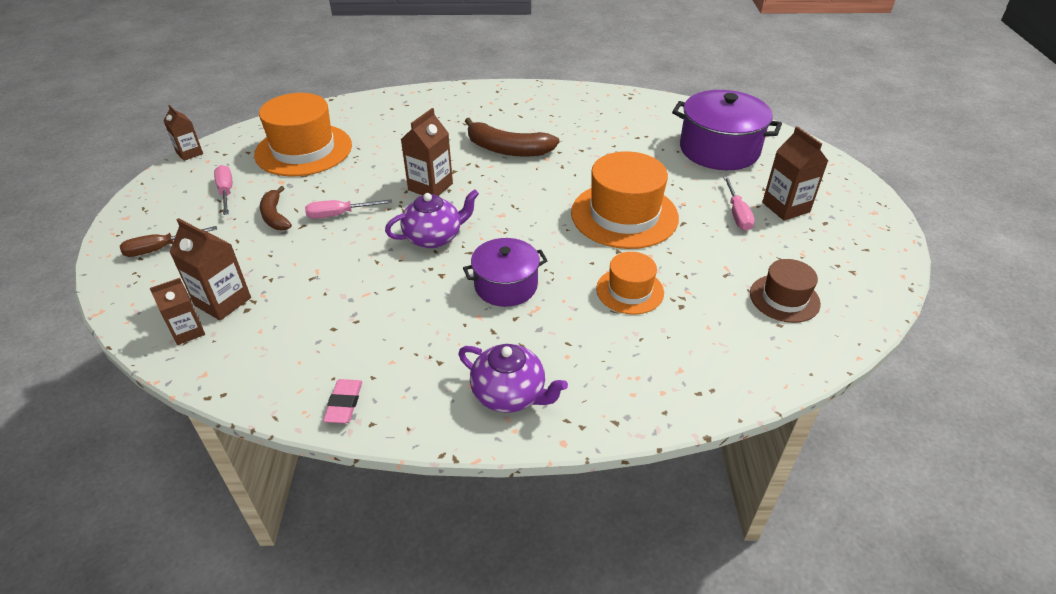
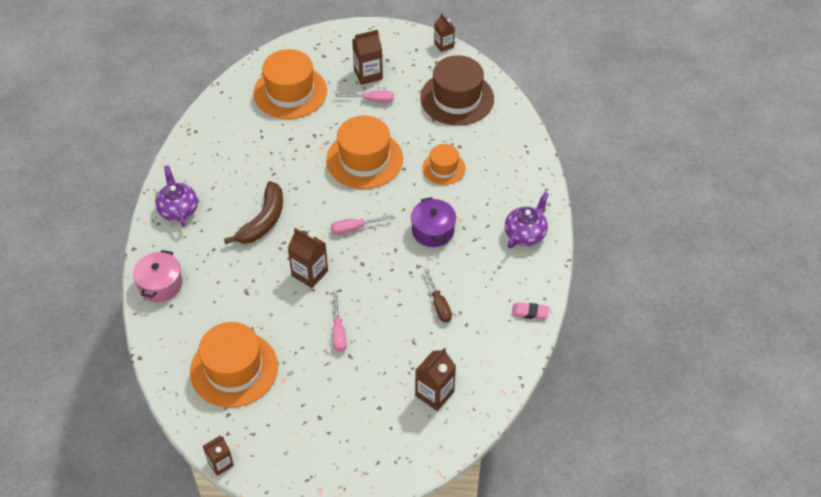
camera: 85 degrees left, 10 degrees up
(161, 249) = (367, 450): brown screwdriver -> brown screwdriver (439, 304)
(188, 331) = (463, 409): brown carton -> brown carton (444, 45)
(226, 192) = (293, 419): pink screwdriver -> pink screwdriver (354, 228)
(275, 216) = (334, 376): brown banana -> none
(418, 100) = (160, 284): none -> pink pot
(434, 237) = (376, 270): purple teapot -> purple teapot (178, 210)
(719, 150) = (290, 92): purple pot -> orange hat
(784, 298) = (457, 98): brown hat -> brown hat, size x1.79

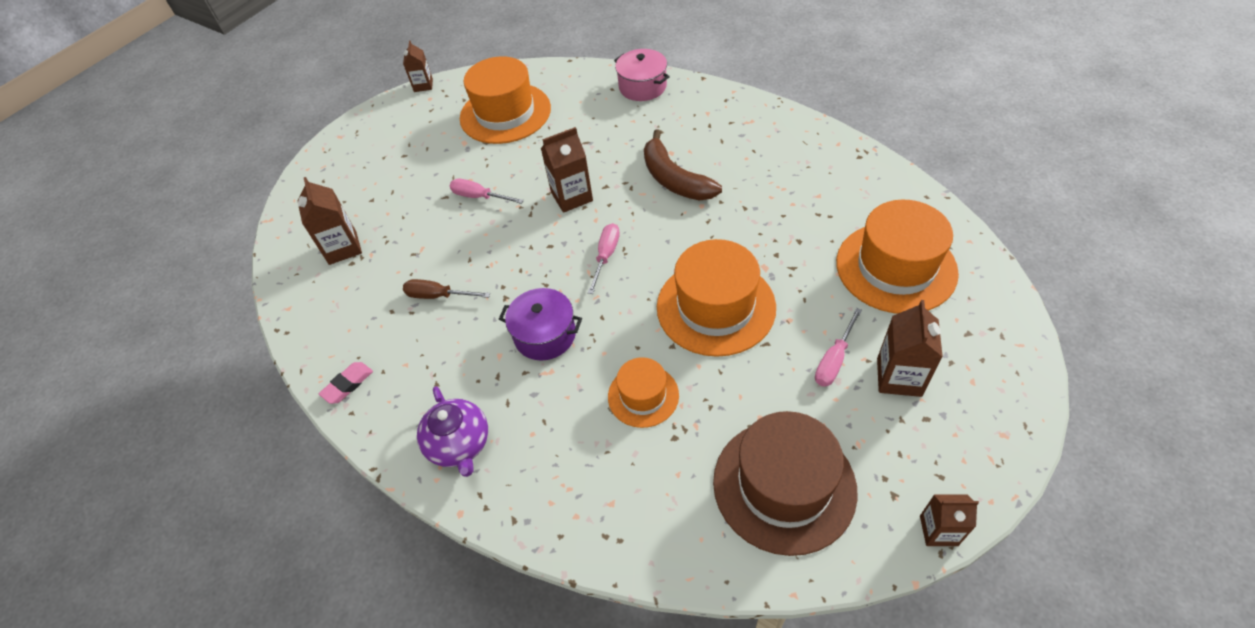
camera: 125 degrees right, 0 degrees up
(178, 210) = (736, 117): purple teapot -> none

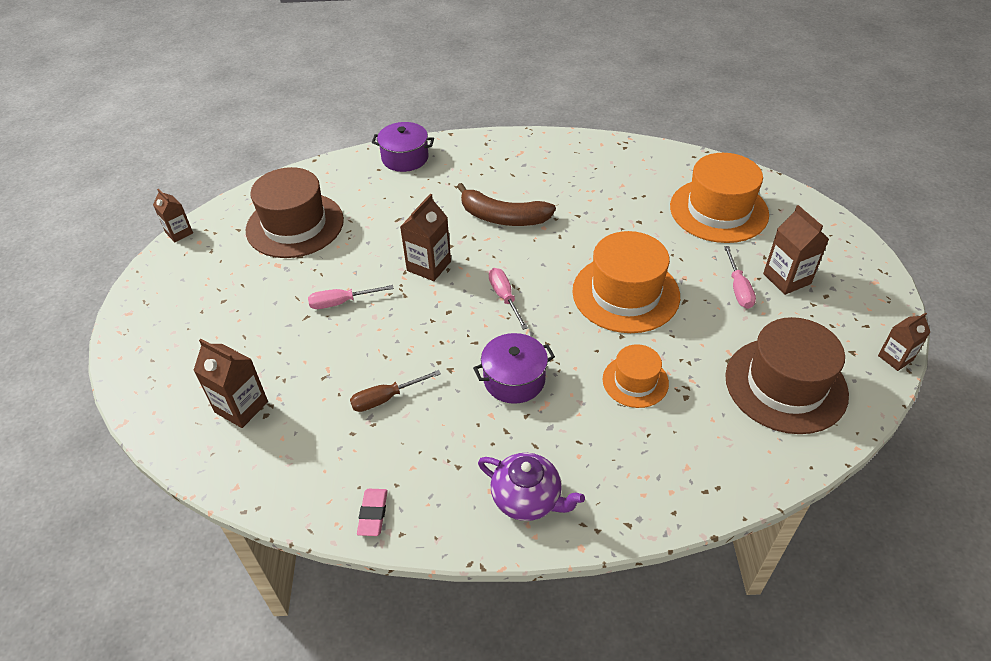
camera: 40 degrees left, 5 degrees down
(505, 113) = (295, 225): orange hat -> brown hat
(642, 87) = (405, 158): pink pot -> purple pot

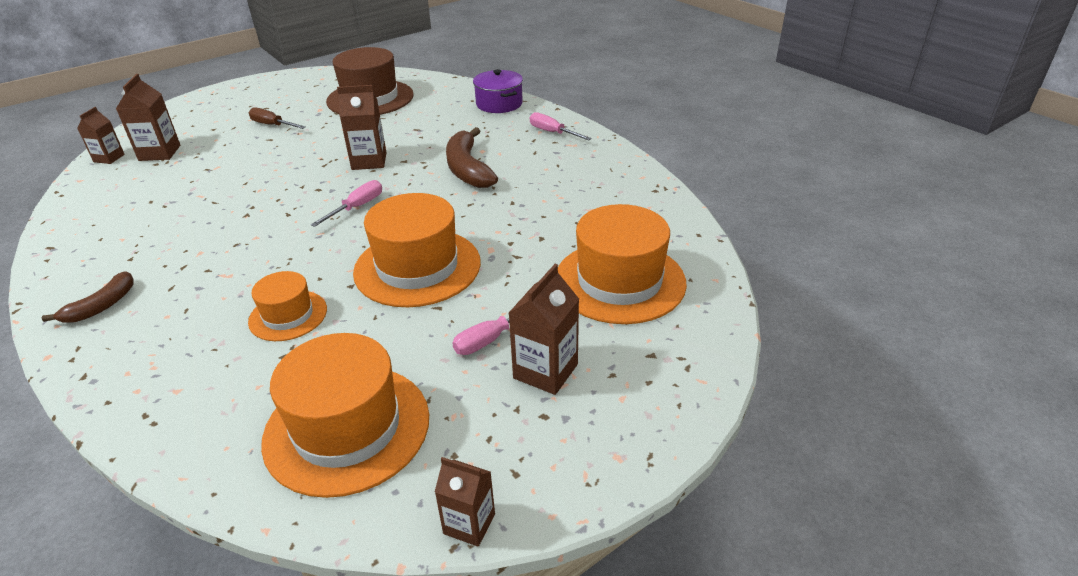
camera: 55 degrees right, 10 degrees down
(179, 233) = (325, 70): brown carton -> brown carton (109, 158)
(341, 302) = (295, 145): pink screwdriver -> pink screwdriver (552, 132)
(373, 514) = (65, 240): pink eraser -> none
(386, 398) = (196, 200): brown screwdriver -> brown screwdriver (272, 125)
(514, 379) = (251, 248): purple pot -> none
(527, 499) = (101, 306): purple teapot -> brown banana
(785, 385) = (347, 428): brown hat -> orange hat

